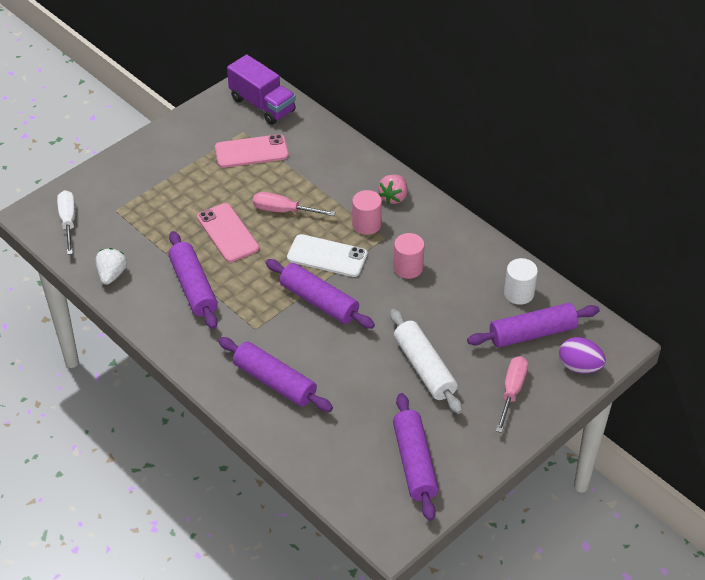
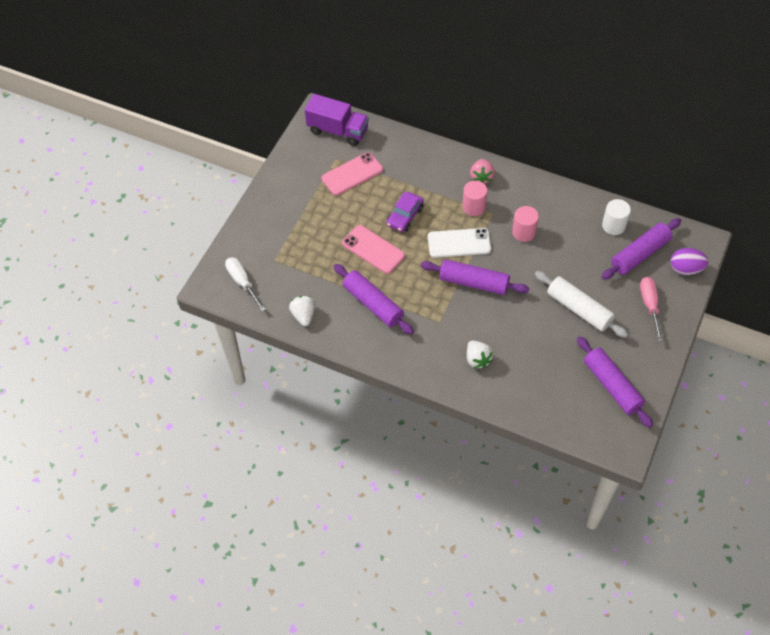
camera: 20 degrees left, 10 degrees up
(274, 382) = (477, 359): purple rolling pin -> white strawberry
(283, 211) = (405, 216): pink screwdriver -> purple car

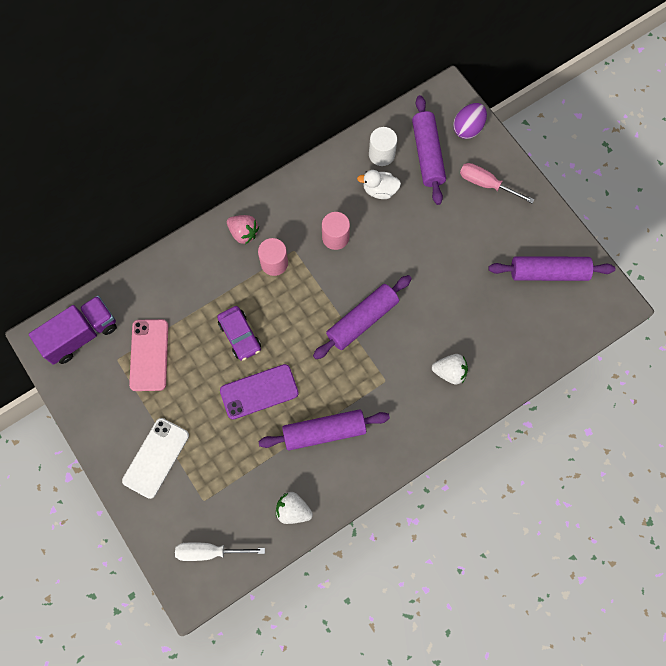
camera: 60 degrees left, 15 degrees up
(373, 249) = (259, 391): pink phone -> purple phone
(459, 243) = (308, 304): white phone -> white phone (156, 458)
(579, 309) = (452, 246): white rolling pin -> none
(584, 239) = (379, 190): none -> white duck

